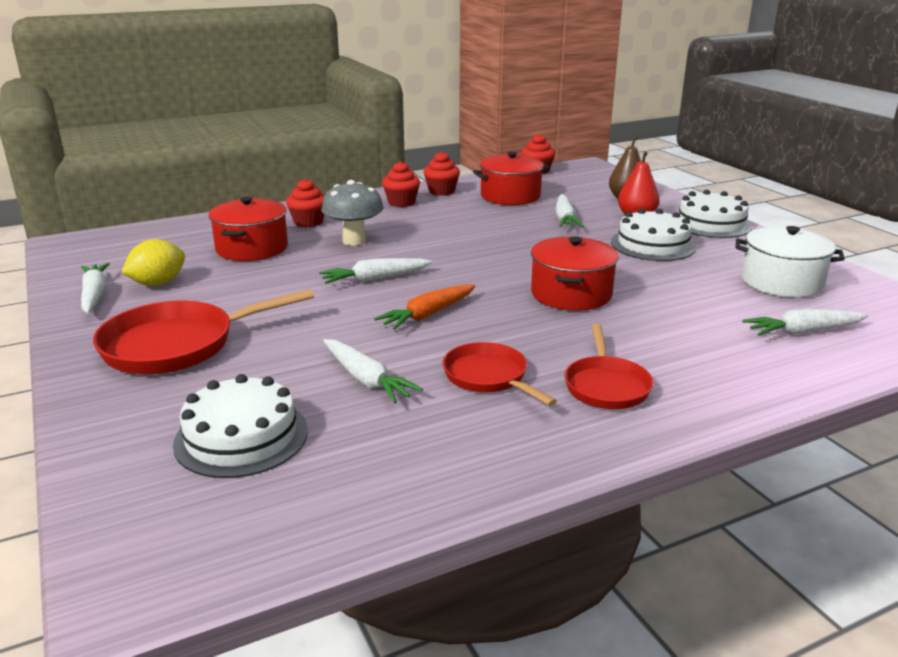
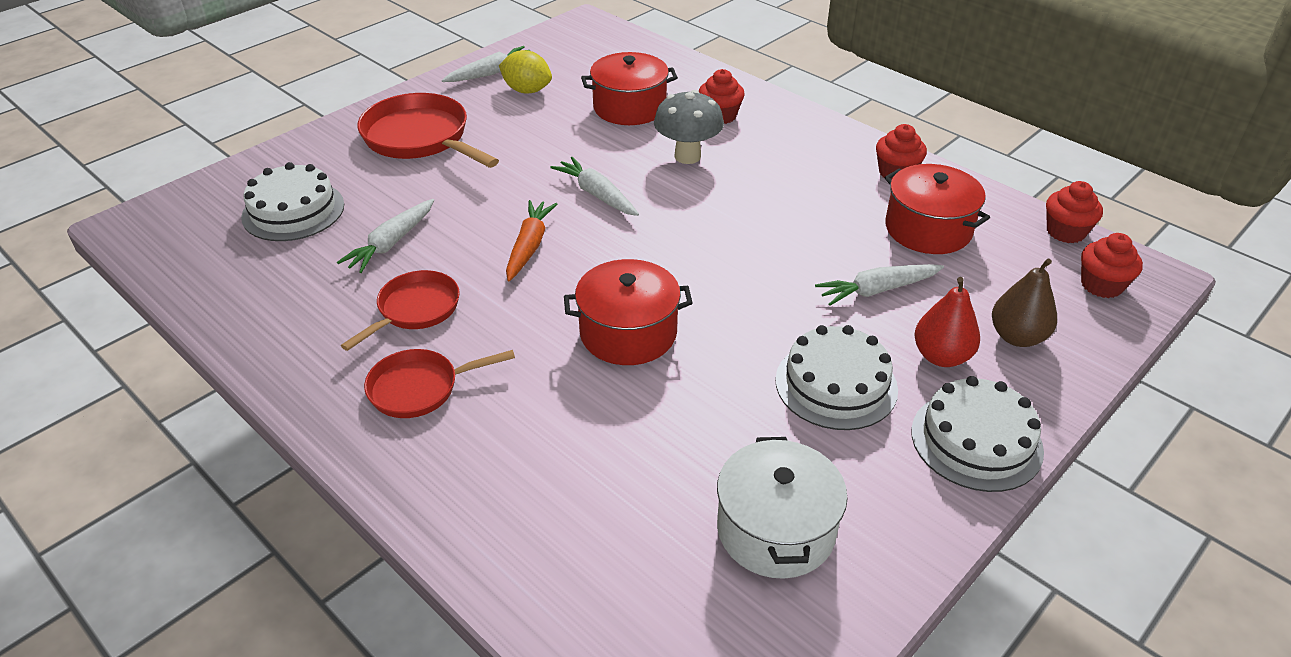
camera: 70 degrees right, 15 degrees up
(401, 202) = (830, 155): red cupcake -> red cupcake (1101, 285)
(428, 315) = (529, 246): orange carrot -> orange carrot turned 75 degrees clockwise
(803, 332) = (612, 552): white carrot -> none

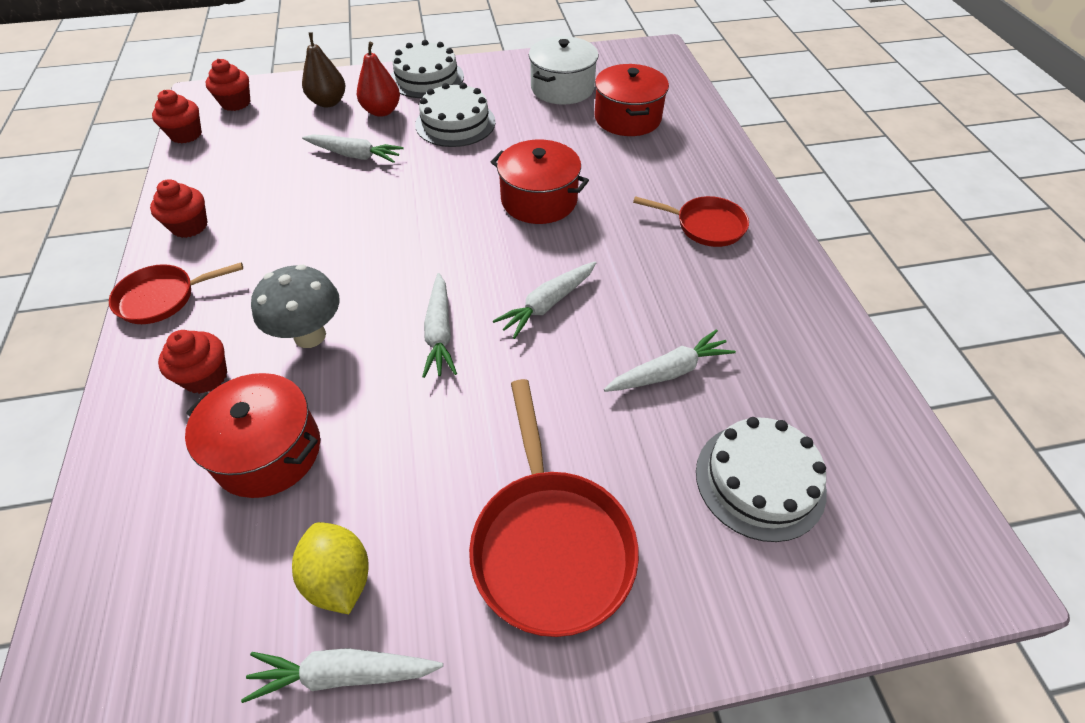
camera: 145 degrees left, 10 degrees up
(415, 310) = (680, 288): red pan -> red pan (162, 298)
(529, 246) = (547, 304): orange carrot -> white carrot
(928, 229) = (255, 175): red pot -> red pot (627, 118)

